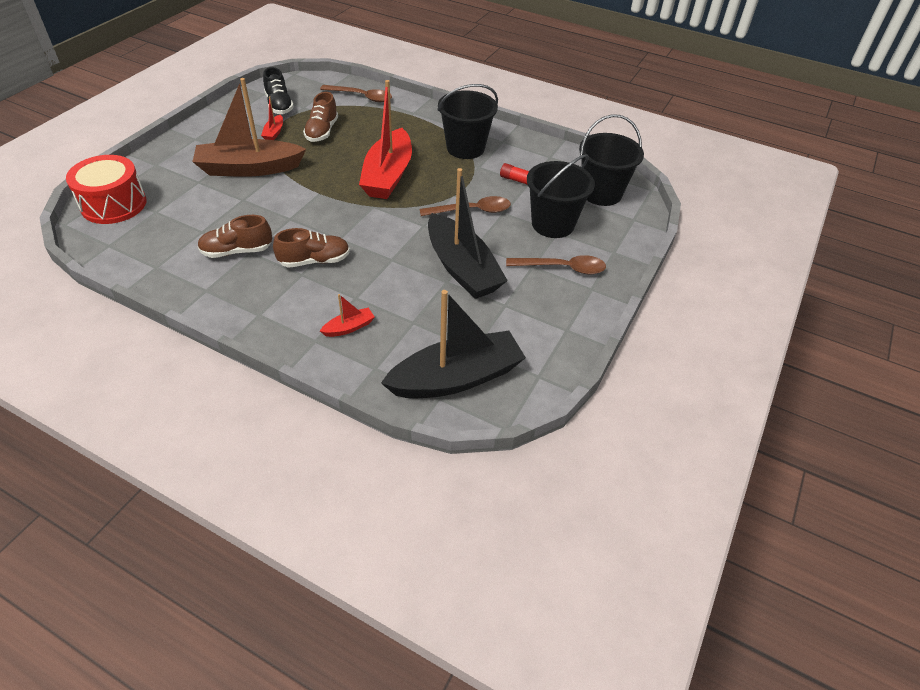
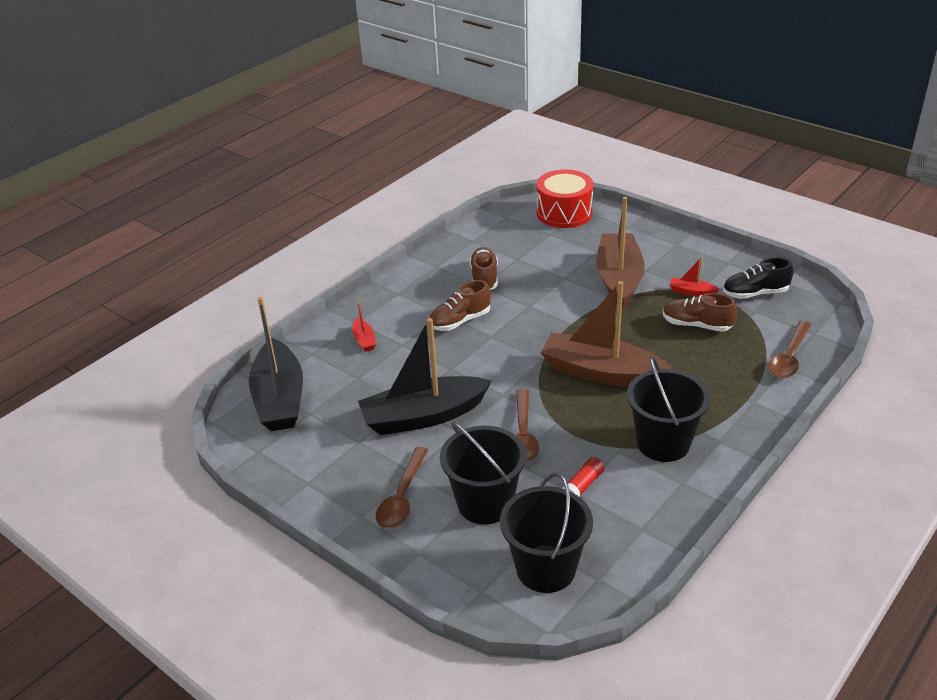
camera: 105 degrees right, 10 degrees down
(314, 261) = (460, 321): brown shoe -> brown shoe turned 60 degrees clockwise
(388, 175) = (601, 372): red boat -> brown boat

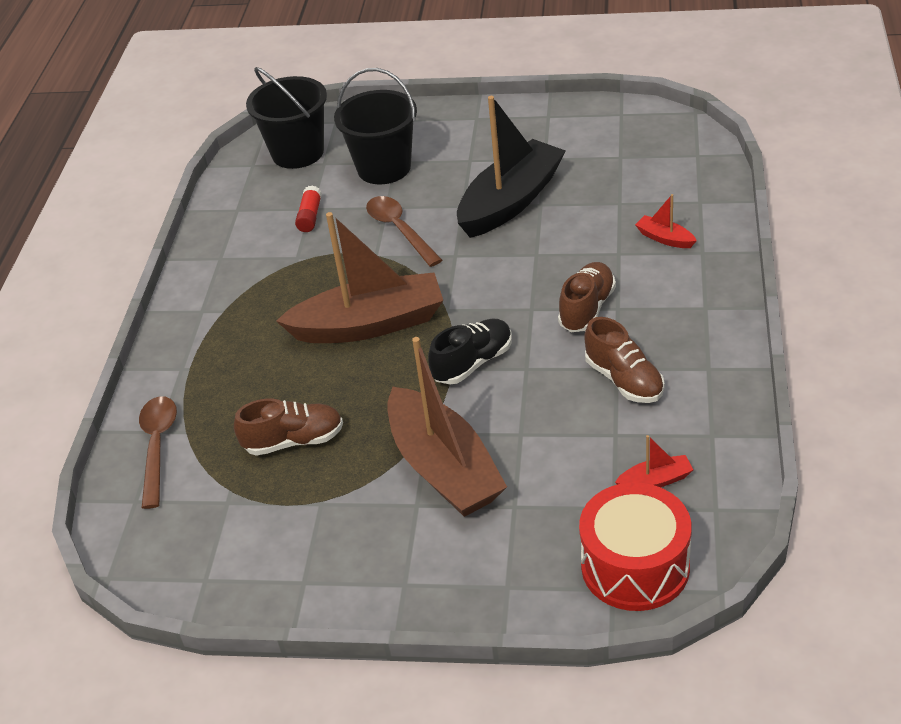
camera: 150 degrees right, 5 degrees up
(279, 398) = (666, 153): black boat -> none
(402, 497) = (458, 142): brown spoon -> none
(663, 443) = (257, 283): black bucket -> none
(691, 292) = (329, 494): red boat -> red boat (655, 481)
(755, 293) = (238, 535): black shoe -> black shoe (473, 363)

